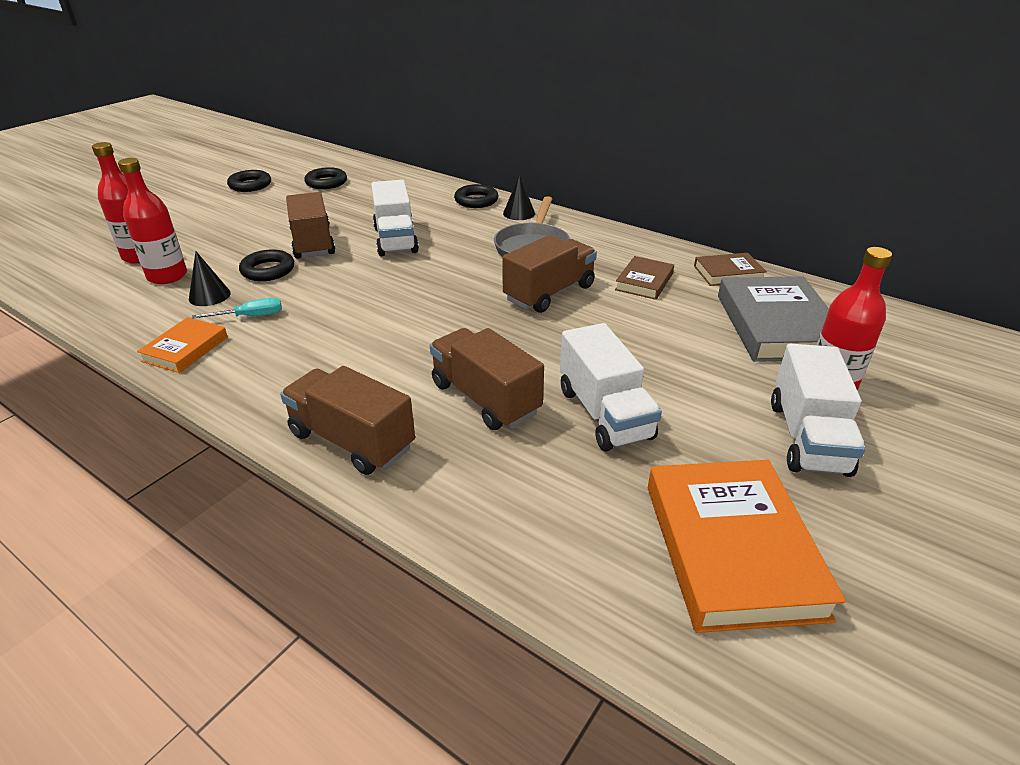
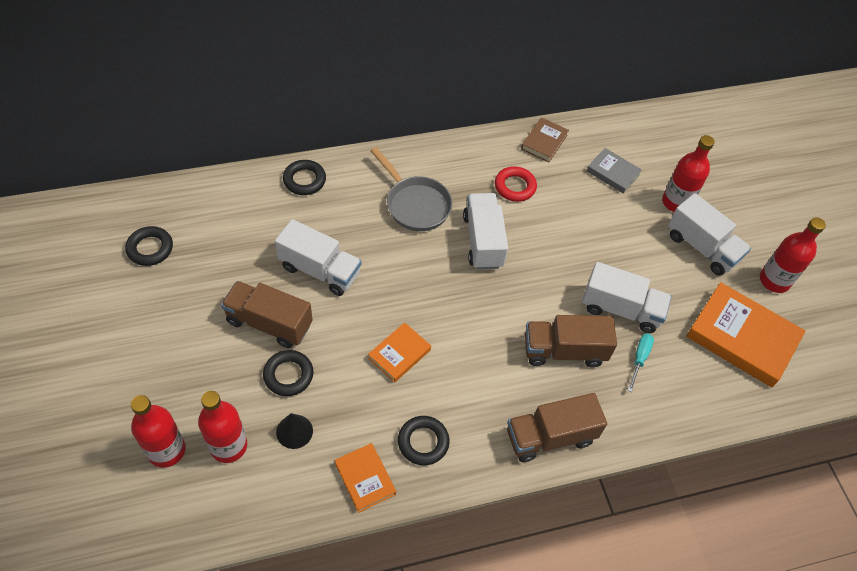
camera: 55 degrees left, 20 degrees up
(250, 185) = (87, 304): black ring -> black ring (423, 442)
(250, 316) = (354, 420): turquoise screwdriver -> turquoise screwdriver (639, 359)
(353, 307) = (399, 354): none -> orange book
(519, 213) = (354, 173): black cone -> none
(549, 293) = (483, 241): brown truck -> white truck
(644, 282) = (515, 187): brown book -> red ring
(777, 326) = (613, 173): grey book -> grey book, size x0.53
(887, 537) = (774, 280): none -> red bottle

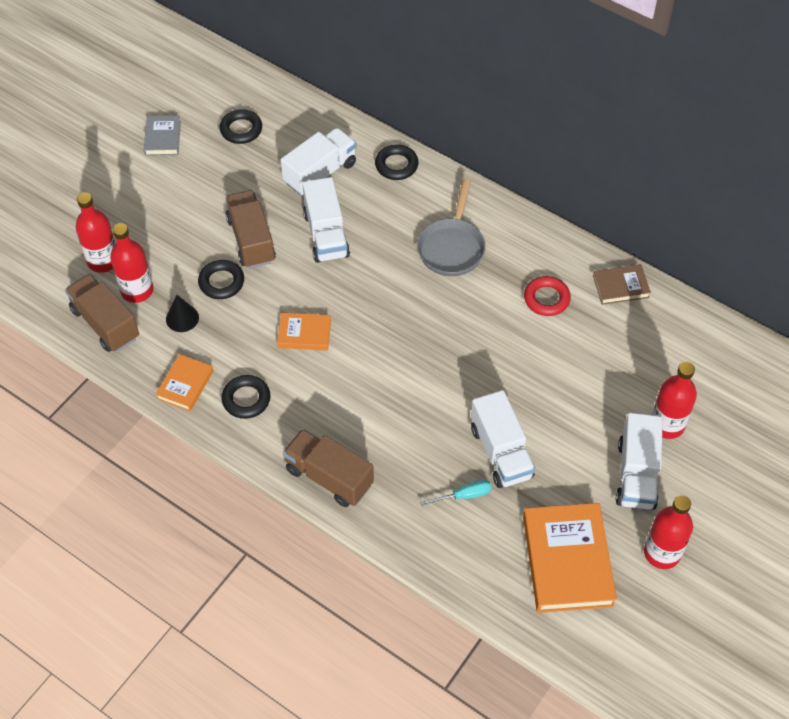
camera: 55 degrees right, 0 degrees up
(483, 241) = (465, 315): white truck -> white truck (320, 173)
(564, 351) = (417, 437): brown truck -> brown truck (105, 323)
(613, 173) = (645, 357): grey book -> grey book (163, 138)

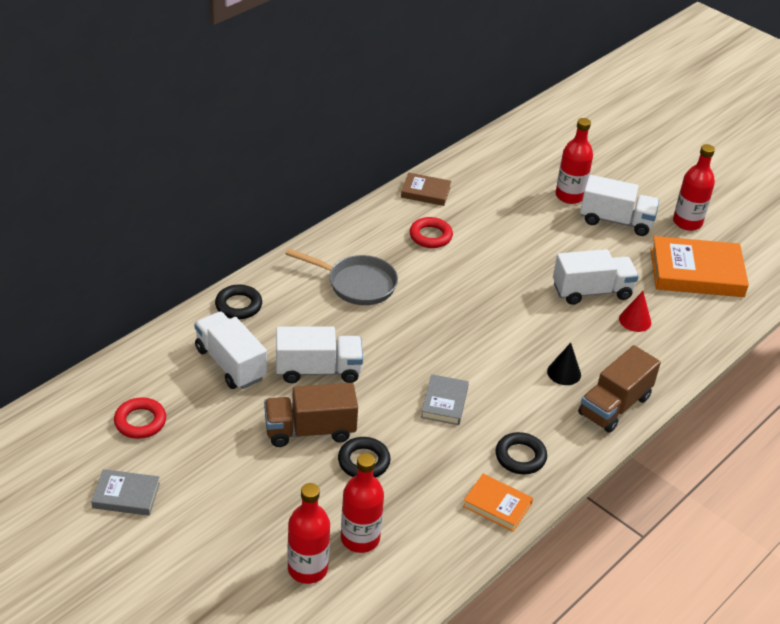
camera: 85 degrees left, 15 degrees down
(105, 323) = (403, 572): brown truck -> none
(182, 318) = (407, 500): black cone -> black cone (564, 373)
(241, 129) = (140, 421): black ring -> red ring
(304, 334) = (444, 402): orange book -> grey book
(464, 495) = (635, 320): turquoise screwdriver -> red cone
(620, 287) = (425, 192): brown book -> brown book turned 75 degrees counterclockwise

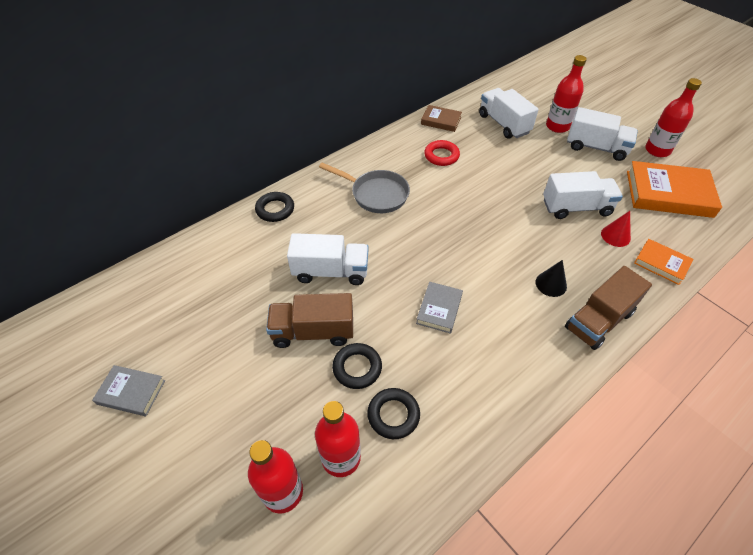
camera: 10 degrees right, 10 degrees up
(140, 421) = (166, 314): red ring -> none
(230, 364) = (257, 262): white truck -> white truck (504, 124)
(497, 505) = (481, 426): orange book -> orange book (661, 263)
(520, 457) = (507, 371): black ring -> black ring (393, 415)

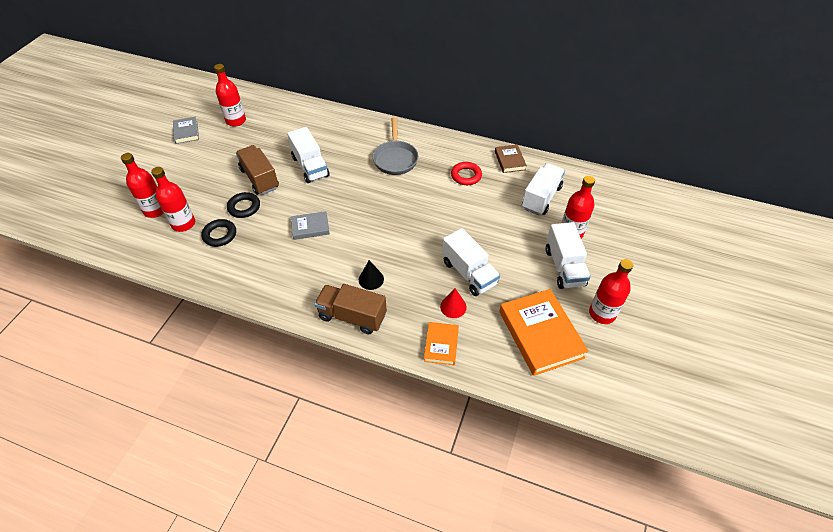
camera: 60 degrees right, 0 degrees up
(166, 320) = (236, 121): none -> red bottle
(275, 209) = (346, 121): black ring -> none

